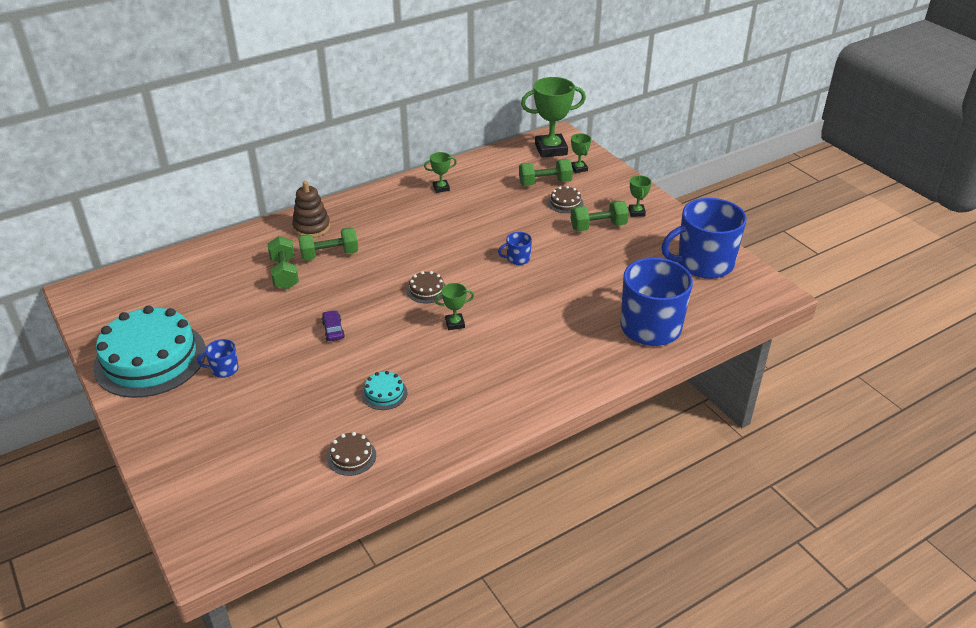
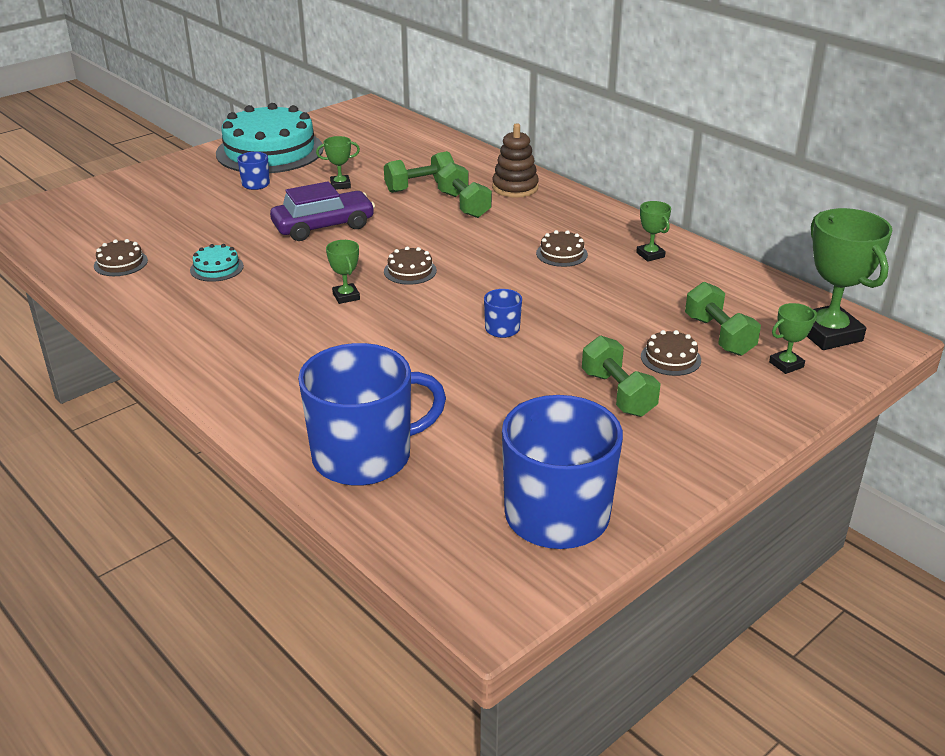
camera: 80 degrees right, 5 degrees down
(333, 330) = (323, 226): purple car -> purple car, size x2.08
(426, 221) = (561, 254): none -> brown cake
(636, 212) = (682, 432): green trophy -> green trophy (340, 185)

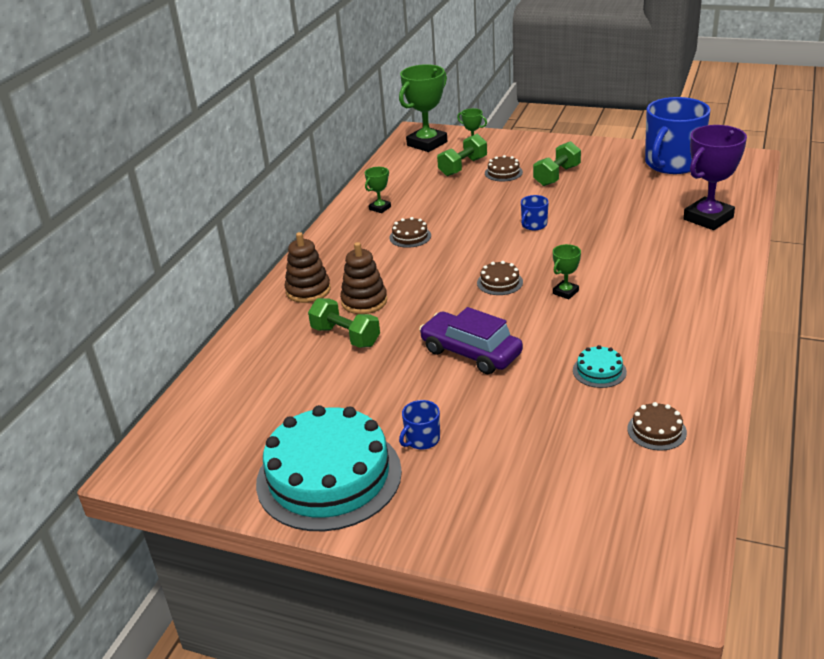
camera: 115 degrees left, 0 degrees up
(340, 185) = (378, 383): green trophy -> none
(364, 456) = (708, 218): blue mug -> purple trophy
(464, 205) = (364, 301): green dumbbell -> brown stacking toy

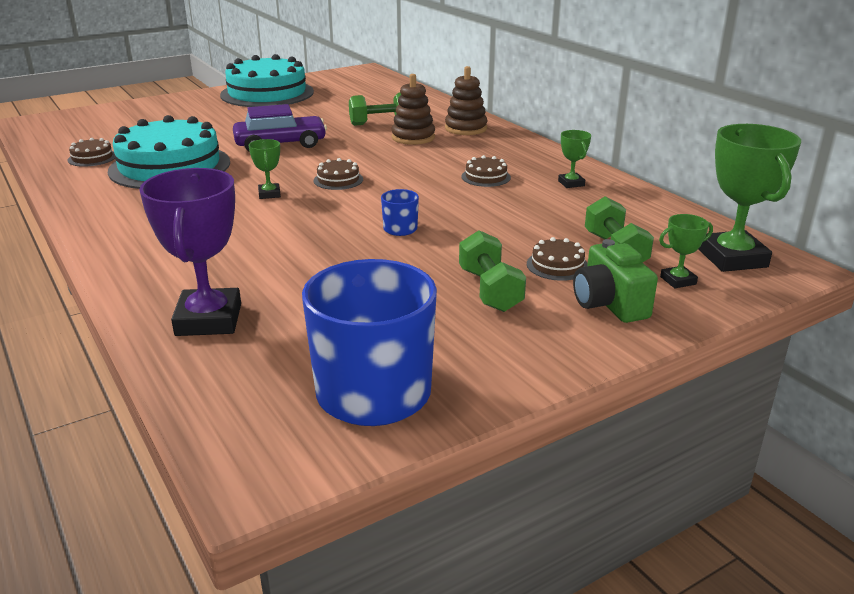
camera: 125 degrees right, 5 degrees down
(422, 439) = (241, 113): blue mug -> none
(522, 151) = (609, 304): none -> green camera
(599, 371) = (170, 166): turquoise cake -> turquoise cake, size x2.47

